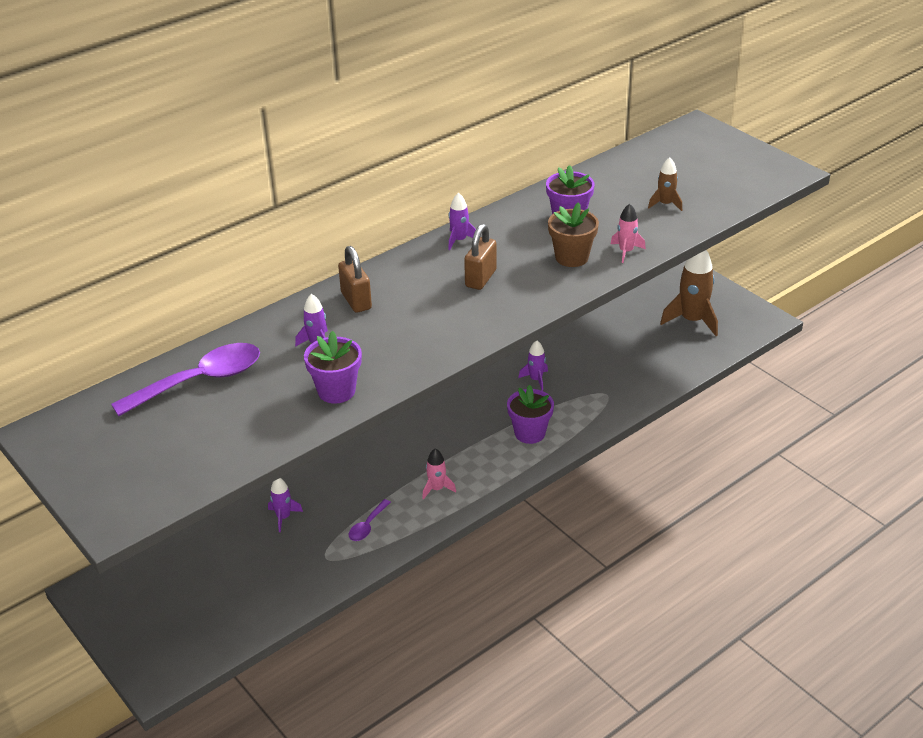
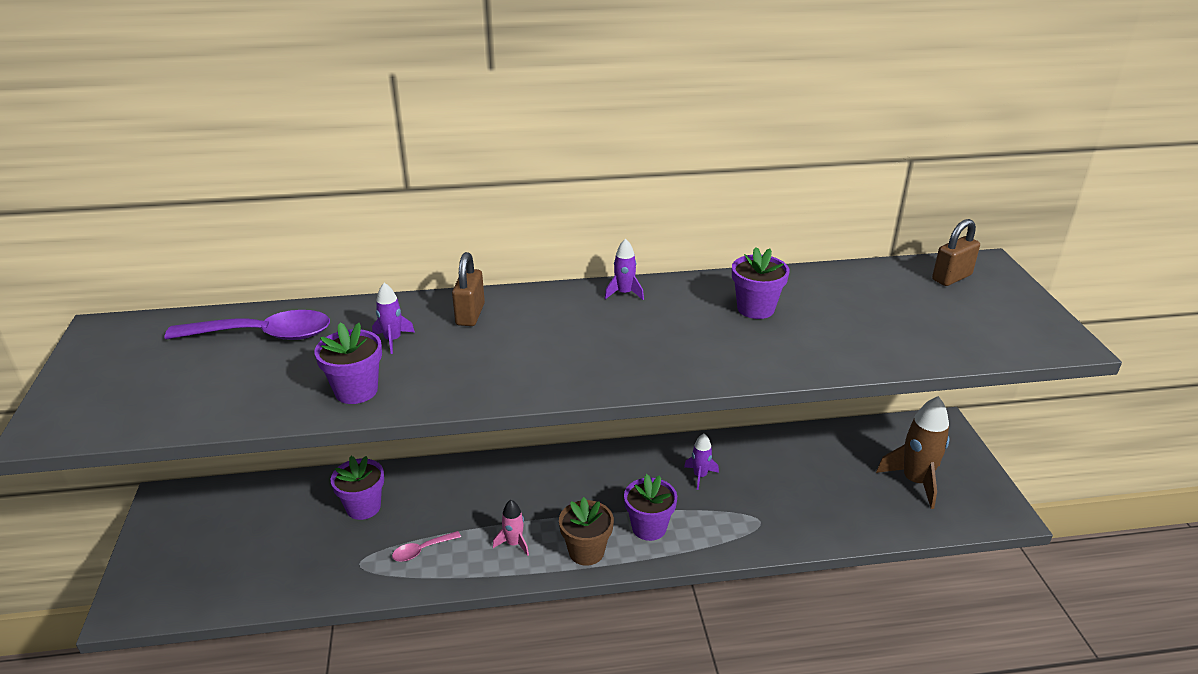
camera: 30 degrees right, 5 degrees down
(283, 517) = (363, 507): purple rocket -> purple flower pot
(367, 526) = (421, 550): purple spoon -> pink spoon
(480, 278) = (606, 335): brown padlock -> brown padlock (951, 277)
(571, 257) = (720, 348): brown flower pot -> brown flower pot (586, 551)
(626, 251) = (786, 362): pink rocket -> none
(665, 204) = (878, 329): brown rocket -> none

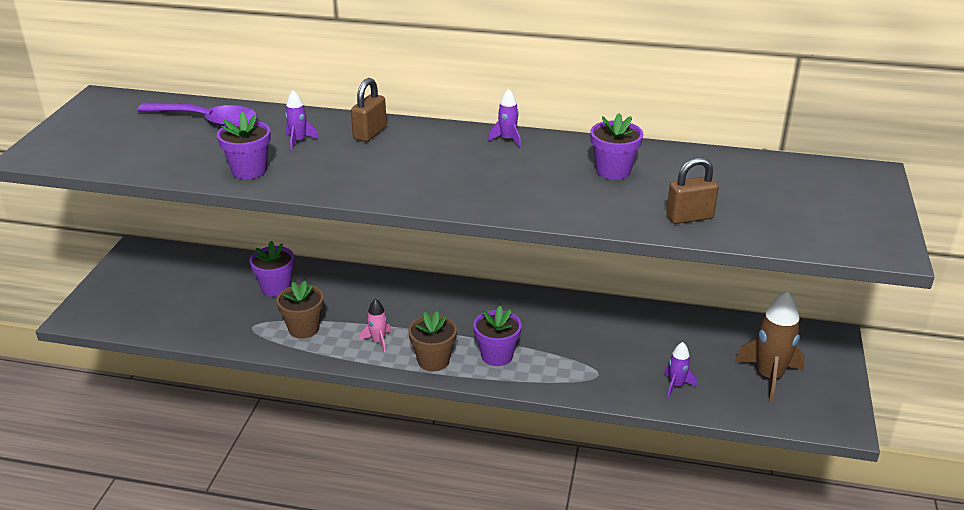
camera: 20 degrees right, 0 degrees up
(421, 550) = (303, 329): pink spoon -> brown flower pot
(700, 476) = (566, 327): purple rocket -> purple rocket (676, 385)
(951, 277) = (824, 178): brown padlock -> brown padlock (689, 217)

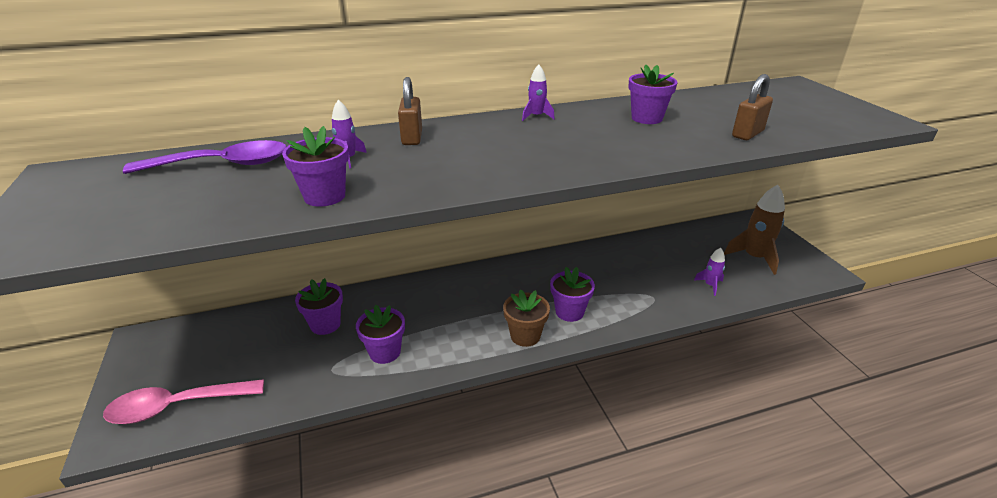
camera: 30 degrees left, 0 degrees up
(129, 311) = (176, 406): none -> pink spoon
(303, 329) = (385, 352): brown flower pot -> purple flower pot
(378, 341) = (463, 337): pink rocket -> none

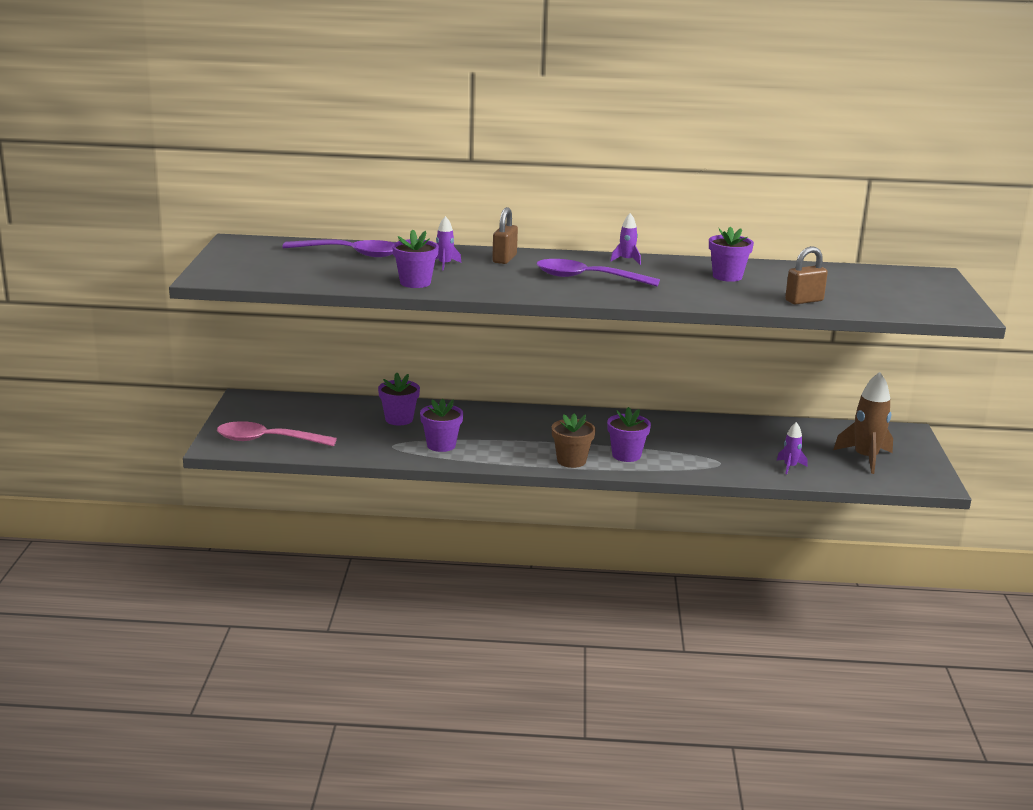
camera: 20 degrees right, 10 degrees down
(519, 147) = (587, 278): none -> purple spoon

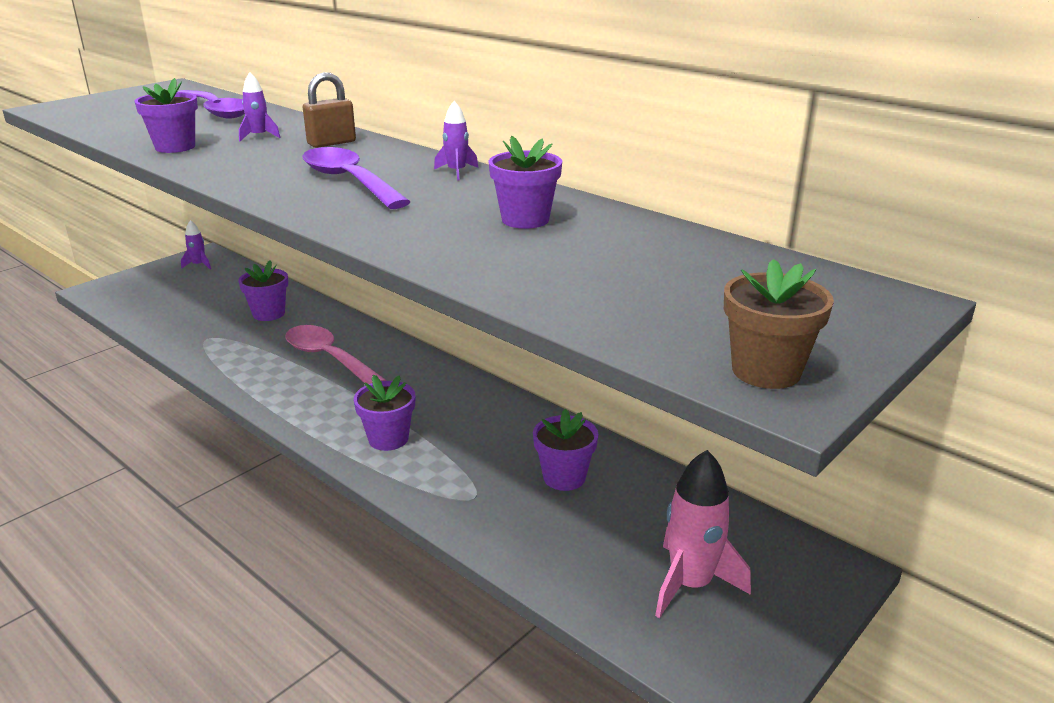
camera: 40 degrees right, 5 degrees up
(267, 440) = (135, 297): pink spoon -> pink spoon (328, 358)
(441, 445) = (246, 354): purple flower pot -> purple flower pot (564, 477)
(571, 461) = (321, 421): brown flower pot -> brown flower pot (766, 371)
(790, 467) = (553, 546): purple rocket -> purple rocket (199, 265)
(804, 301) = (540, 282): brown padlock -> none
(865, 458) = (690, 584): brown rocket -> pink rocket

